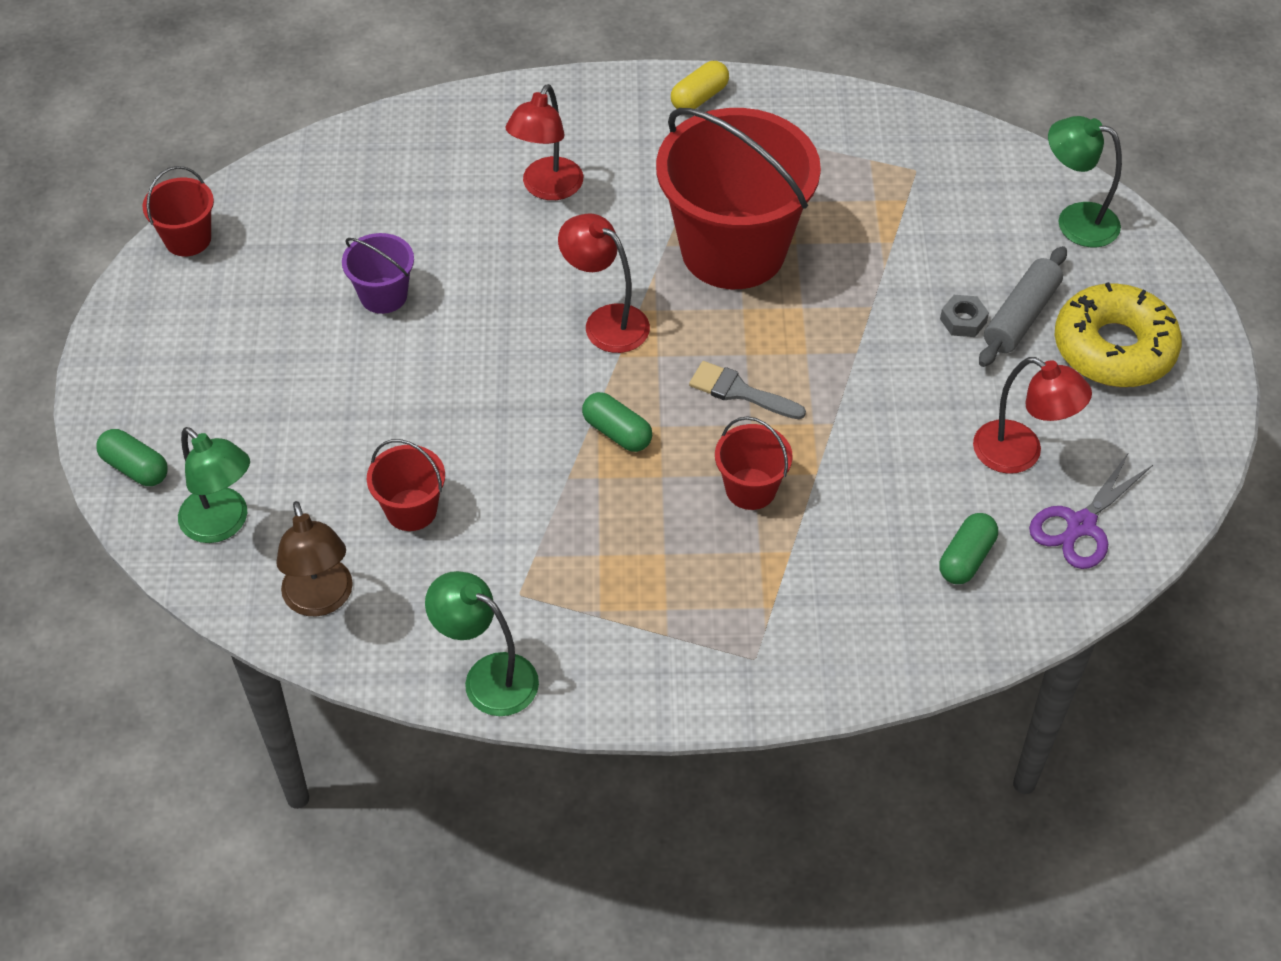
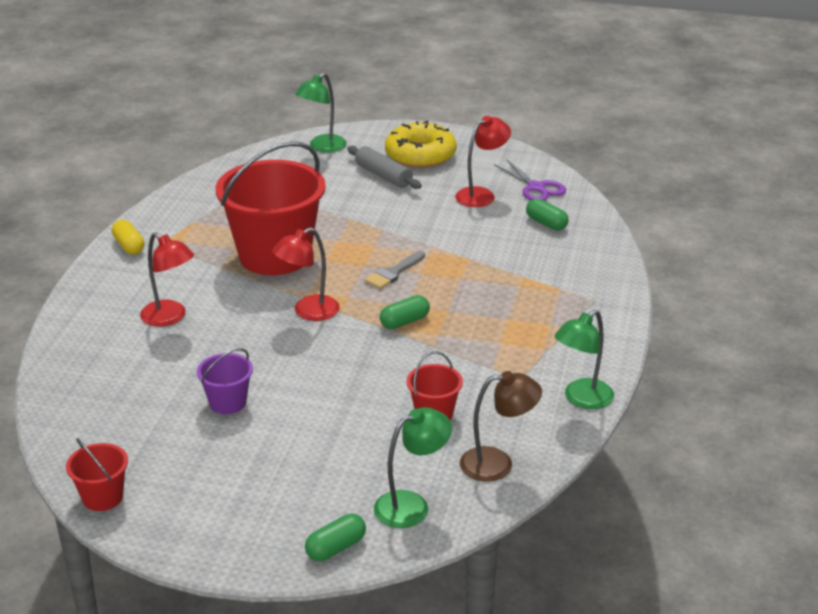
camera: 75 degrees left, 20 degrees down
(750, 489) = (470, 281): red bucket -> none
(963, 320) = (377, 193): grey nut -> none

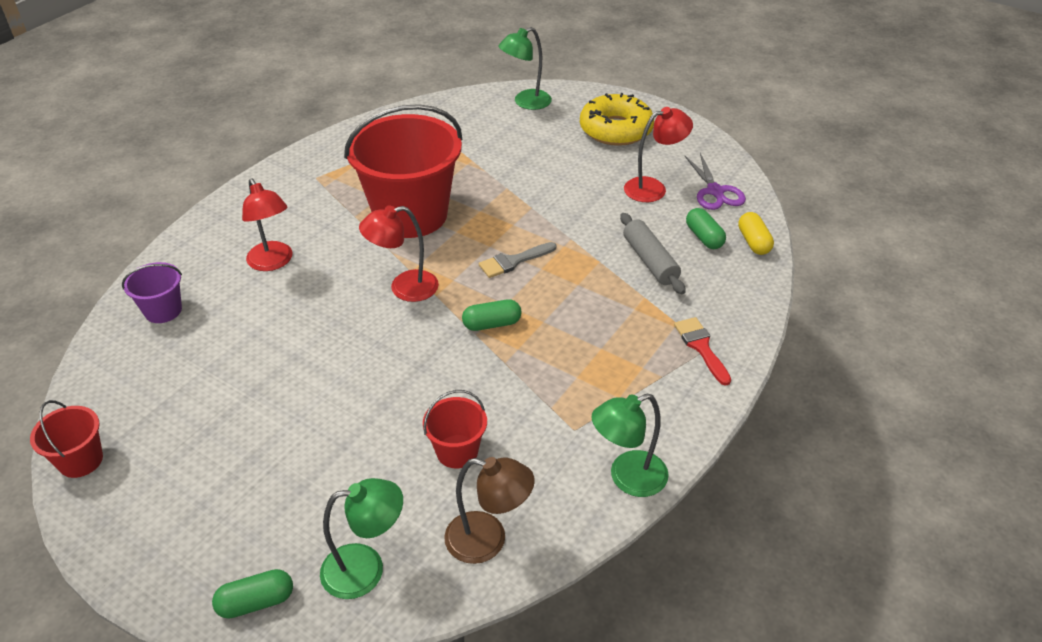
camera: 20 degrees right, 10 degrees up
(129, 246) = (286, 174): yellow capsule -> yellow capsule (753, 242)
(228, 402) = (264, 378): purple bucket -> purple bucket (163, 310)
(383, 176) = (566, 146): grey rolling pin -> grey rolling pin (650, 261)
(589, 301) = (701, 347): none -> red brush

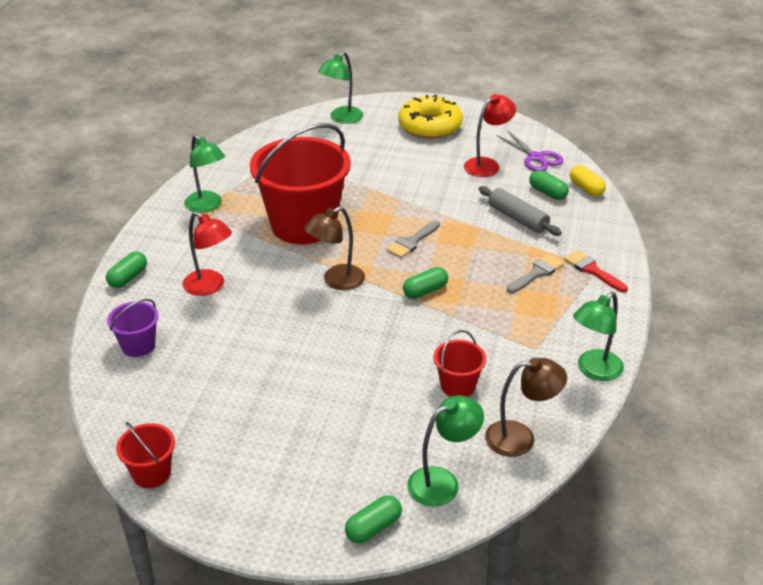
camera: 20 degrees left, 5 degrees down
(202, 233) = (128, 278): none -> green capsule
(328, 172) = (207, 206): none -> green lamp
(404, 288) = (336, 281): red lamp -> brown lamp
(632, 334) = (537, 273): none -> grey brush

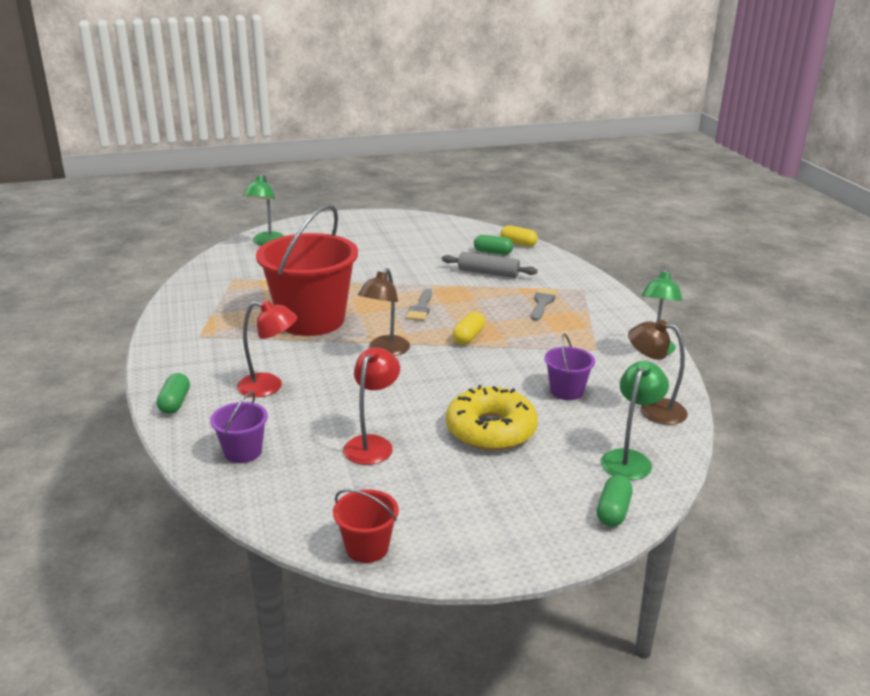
camera: 30 degrees left, 10 degrees down
(207, 206) = (202, 329): green lamp -> none
(425, 291) = (468, 337): green capsule -> yellow capsule
(430, 126) = (350, 232): yellow donut -> yellow donut (491, 430)
(458, 386) = (566, 391): red bucket -> purple bucket
(487, 164) = (425, 246): red lamp -> red lamp (372, 444)
(520, 438) = (653, 409): brown lamp -> brown lamp turned 120 degrees counterclockwise
(536, 157) = (459, 233): purple scissors -> none
(592, 270) = (580, 290): red brush -> none

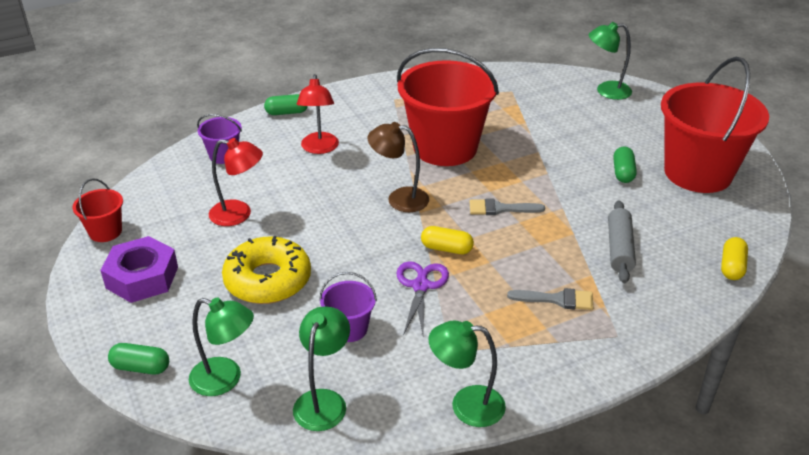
camera: 80 degrees right, 10 degrees up
(406, 233) = (698, 173): none -> red bucket
(467, 514) = (142, 277): none -> purple nut
(493, 252) = (685, 247): green capsule -> green capsule (623, 173)
(516, 353) = (421, 286): none -> purple scissors
(653, 409) = (323, 401): brown lamp -> green lamp

